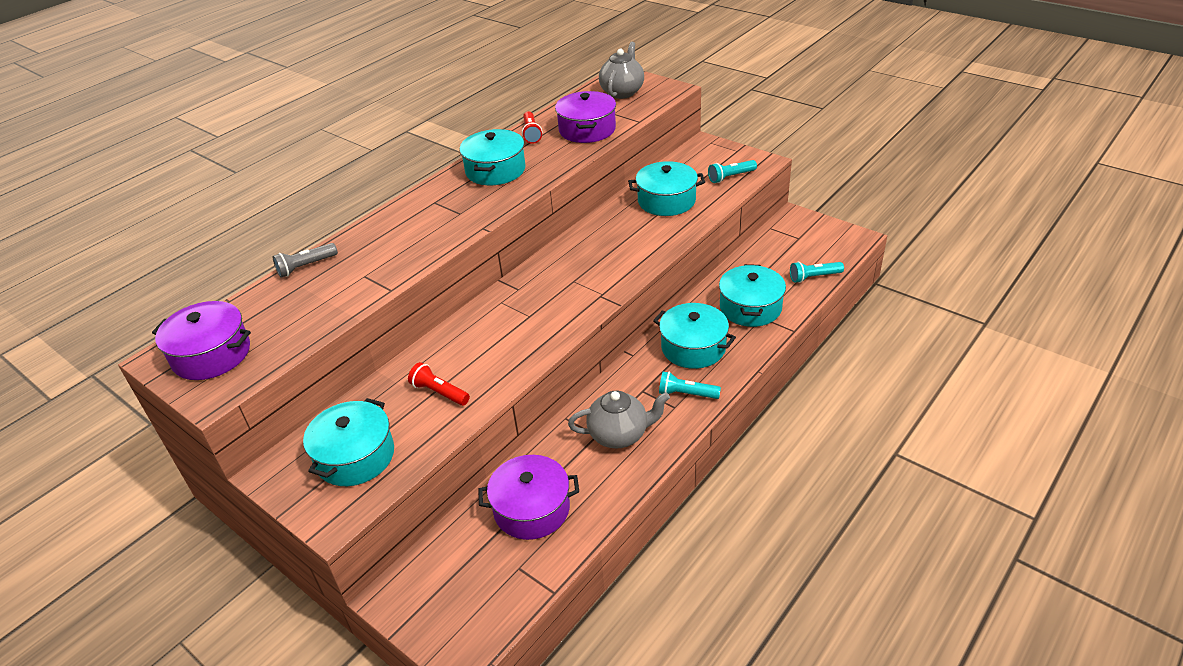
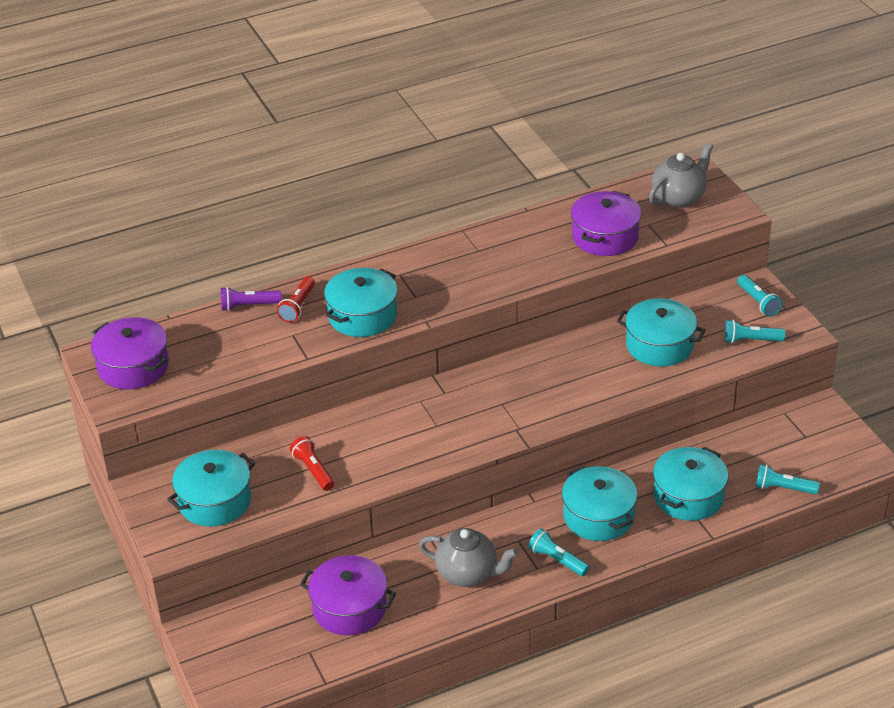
camera: 25 degrees right, 0 degrees up
(306, 266) = (248, 306): grey flashlight -> purple flashlight
(495, 170) = (480, 257): turquoise pot -> turquoise pot (362, 316)
(531, 134) = (545, 222): red flashlight -> red flashlight (298, 306)
(714, 152) = (758, 302): none -> turquoise flashlight

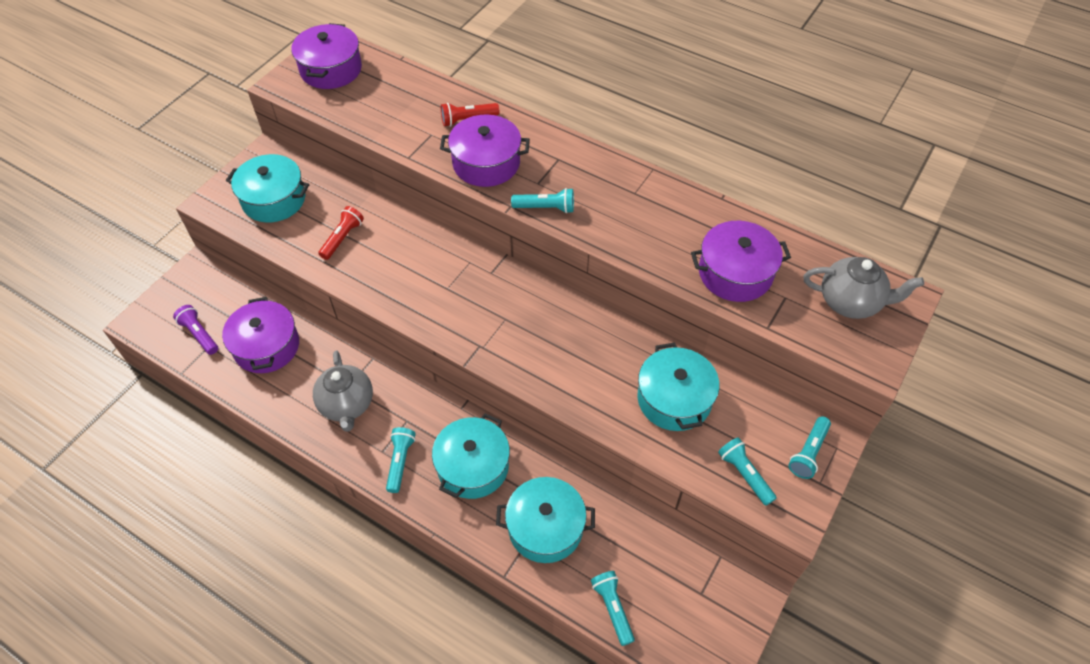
camera: 55 degrees right, 15 degrees up
(248, 306) = (447, 92): purple flashlight -> purple flashlight (199, 334)
(362, 316) = (486, 163): turquoise pot -> purple pot
(447, 303) = (545, 208): none -> turquoise flashlight

